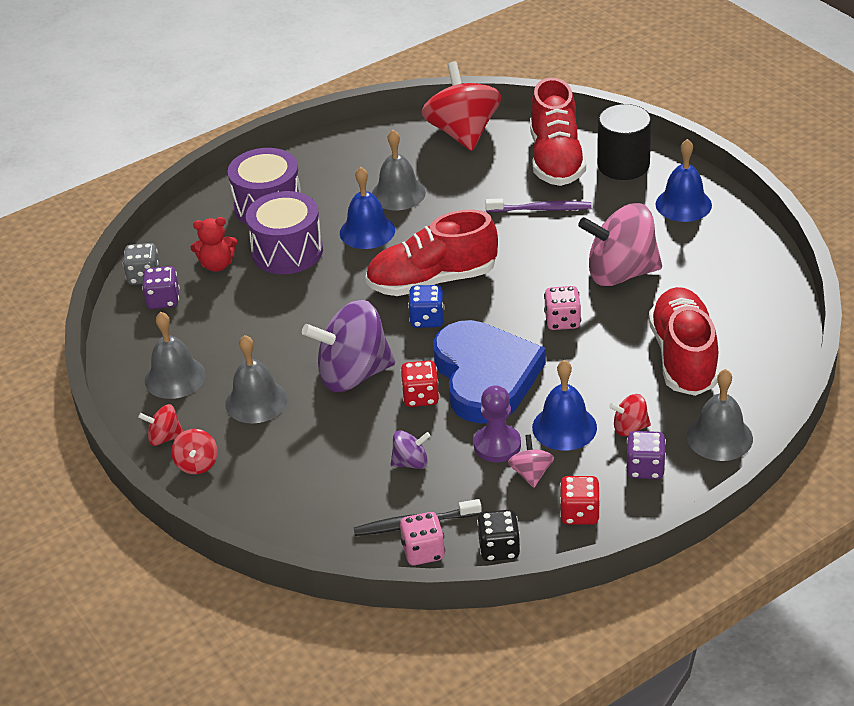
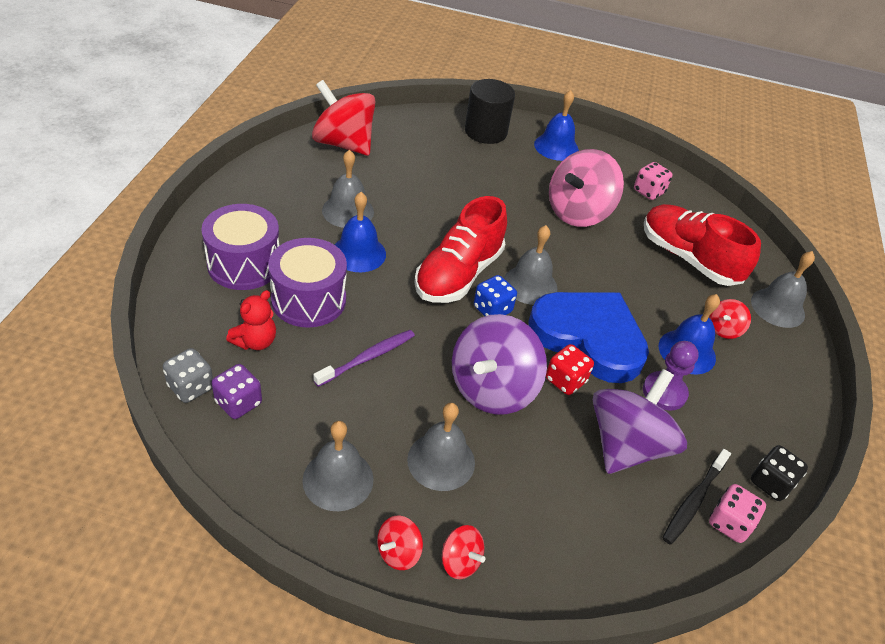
camera: 50 degrees left, 5 degrees up
(411, 462) = (626, 445): purple spinning top -> purple spinning top, size x2.20
(487, 314) = (530, 284): none -> grey bell
(531, 473) = (713, 403): pink spinning top -> none
(541, 209) = (470, 184): purple toothbrush -> purple toothbrush (368, 358)
(556, 159) = (436, 142): red shoe -> none
(562, 321) = (586, 266): pink dice -> pink dice (648, 192)
(579, 513) = (779, 417): red dice -> none
(645, 468) = (769, 356): purple dice -> none

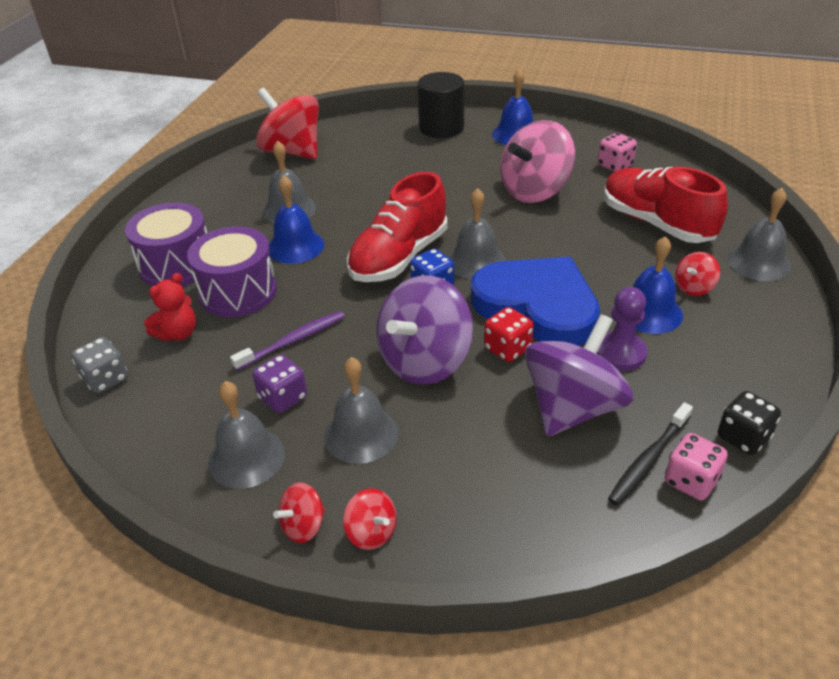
camera: 10 degrees right, 5 degrees down
(238, 403) = (152, 391): purple dice -> purple dice (283, 398)

